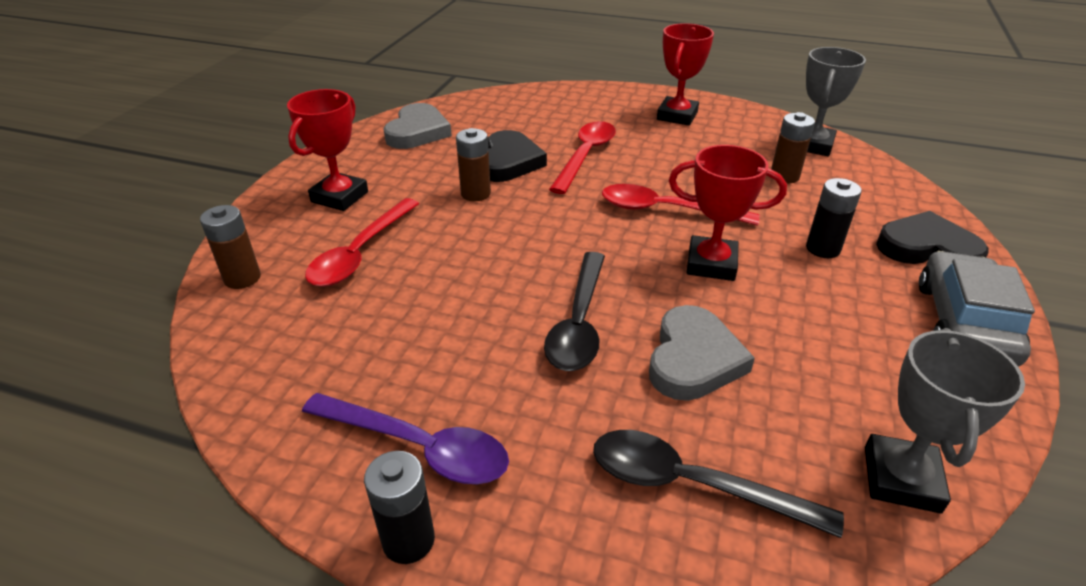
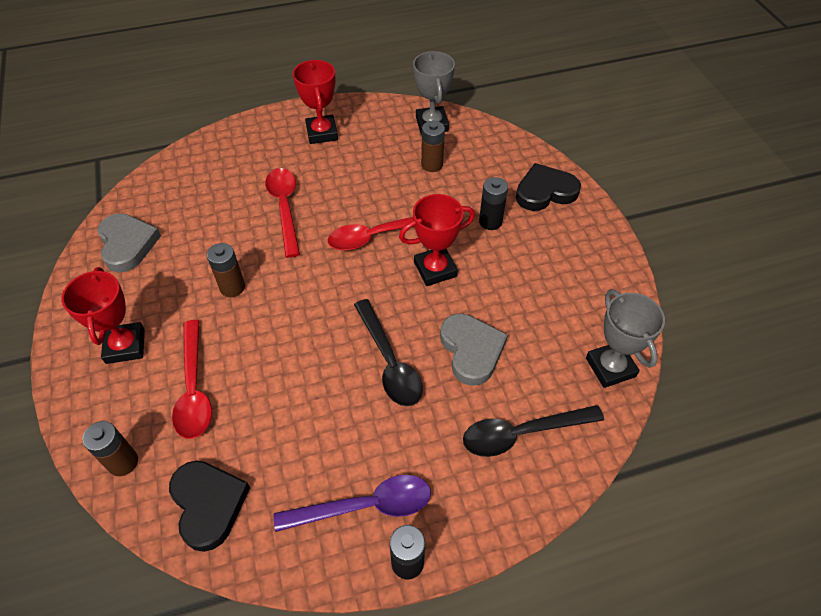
camera: 35 degrees left, 15 degrees up
(509, 162) = (231, 242): black heart -> black heart (208, 504)
(963, 323) = (589, 242): grey car -> none

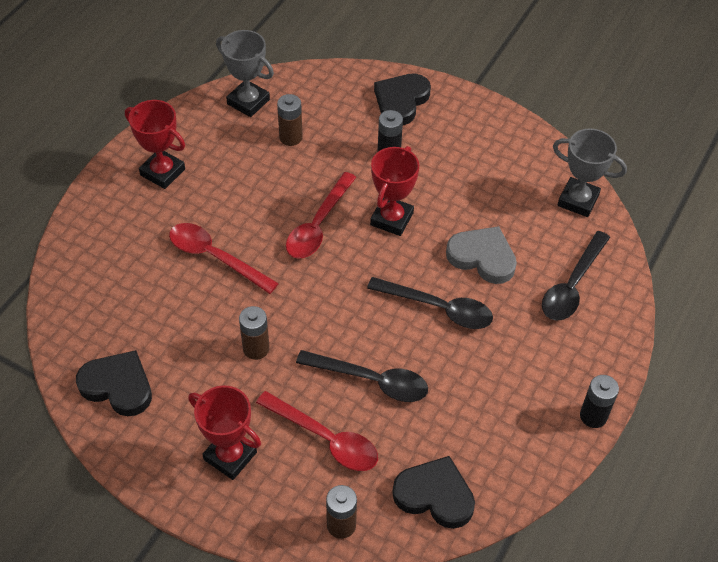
camera: 45 degrees left, 0 degrees up
(127, 244) = (118, 386): grey heart -> black heart
(275, 374) = (371, 380): none -> black spoon
(365, 506) = (532, 408): purple spoon -> none

